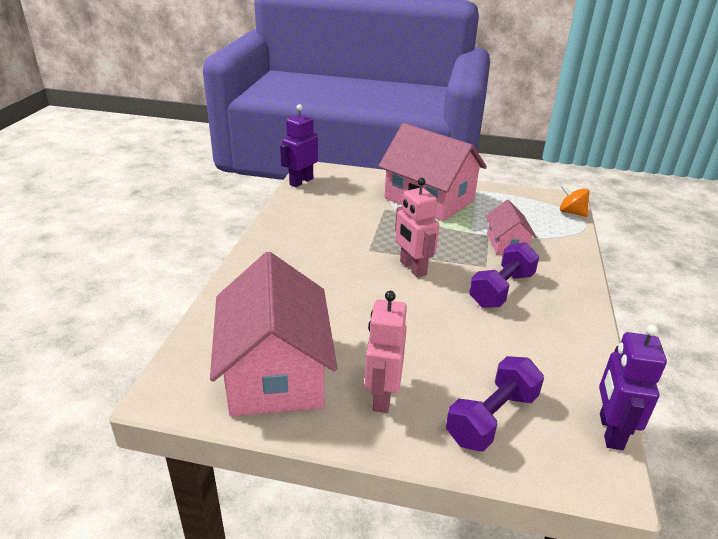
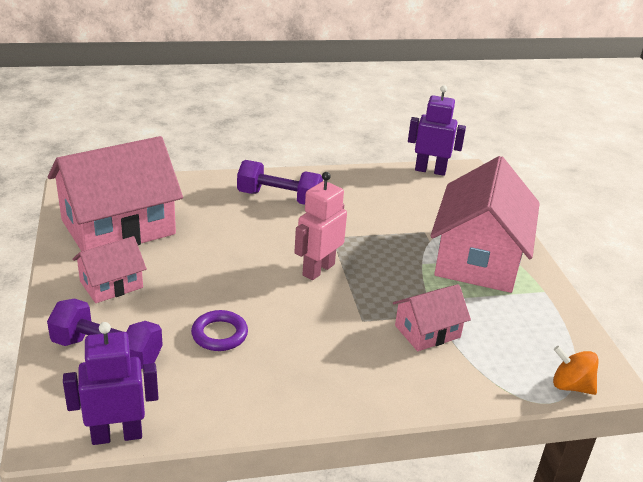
camera: 65 degrees right, 0 degrees up
(382, 396) = (111, 284): pink robot -> pink house
(484, 341) = (219, 334): none -> purple ring
(501, 290) = (321, 337): purple dumbbell -> purple dumbbell (279, 198)
(571, 212) = (571, 386): orange spinning top -> orange spinning top turned 75 degrees counterclockwise

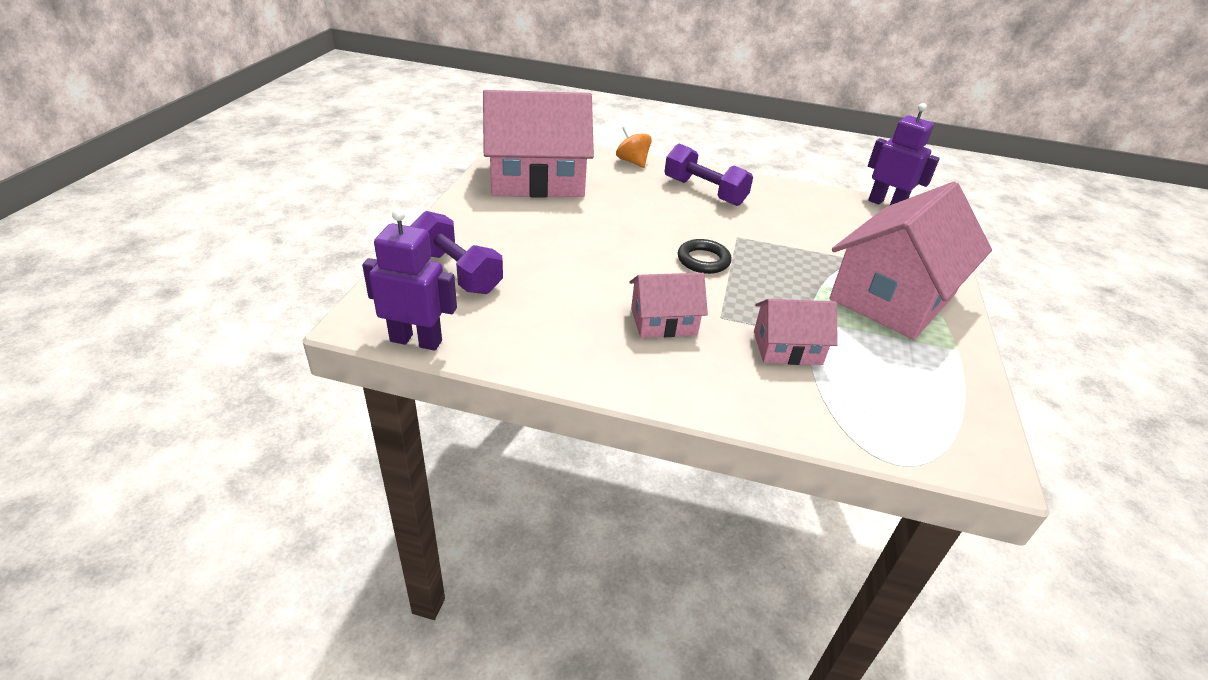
camera: 25 degrees right, 5 degrees up
(111, 284) = (499, 221): pink house -> pink house (663, 321)
(219, 334) = (567, 288): purple ring -> none
(318, 269) = (703, 260): pink robot -> black ring
(571, 386) = (934, 456): orange spinning top -> orange spinning top (632, 162)

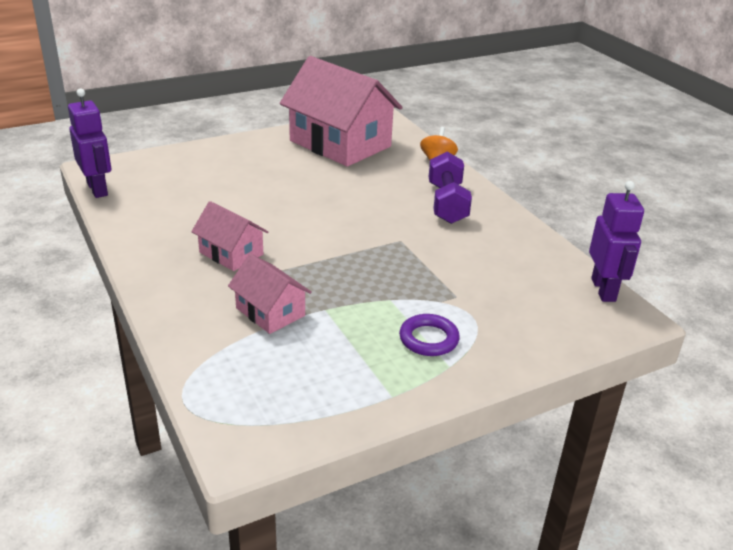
camera: 50 degrees right, 5 degrees down
(457, 272) = (183, 169): purple dumbbell -> none
(703, 260) = (338, 239): black ring -> none
(892, 296) = (428, 339): pink house -> purple ring

